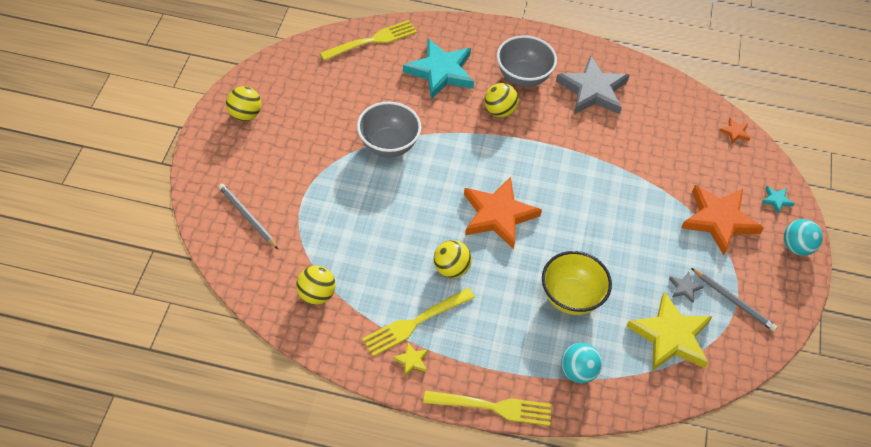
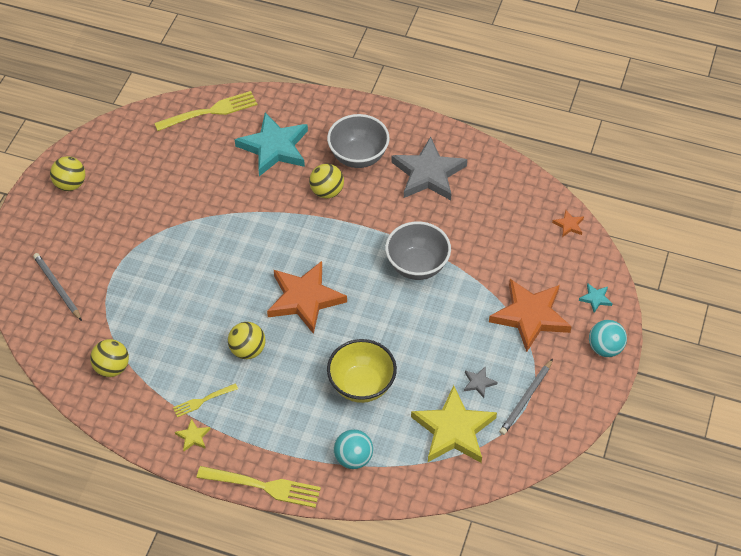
camera: 10 degrees right, 0 degrees up
(388, 145) = (207, 222): grey bowl -> grey bowl (417, 266)
(415, 323) = (203, 400): yellow fork -> yellow fork, size x0.56
(733, 301) = (526, 399): grey pencil -> grey pencil turned 75 degrees clockwise

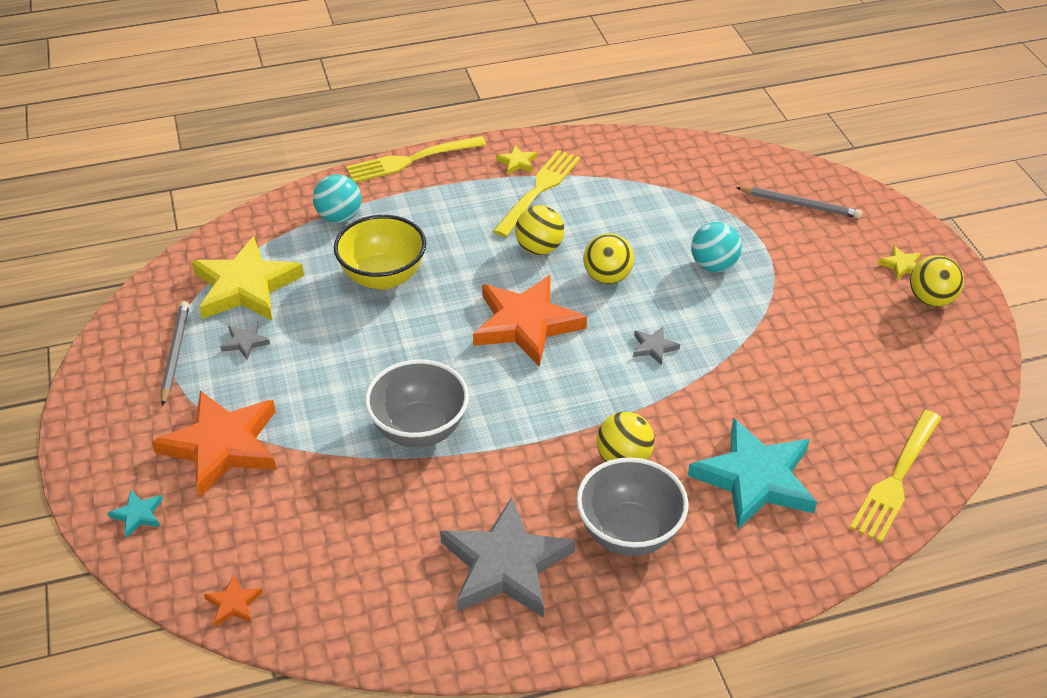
camera: 145 degrees right, 10 degrees down
(57, 212) = (901, 265): none -> yellow star
(112, 367) = (658, 173): yellow ball -> yellow ball (607, 277)
(203, 400) = (539, 190): yellow fork -> yellow fork, size x1.78
(249, 242) = (654, 347): none -> grey star
(605, 348) = (95, 458): turquoise ball -> turquoise ball (713, 265)

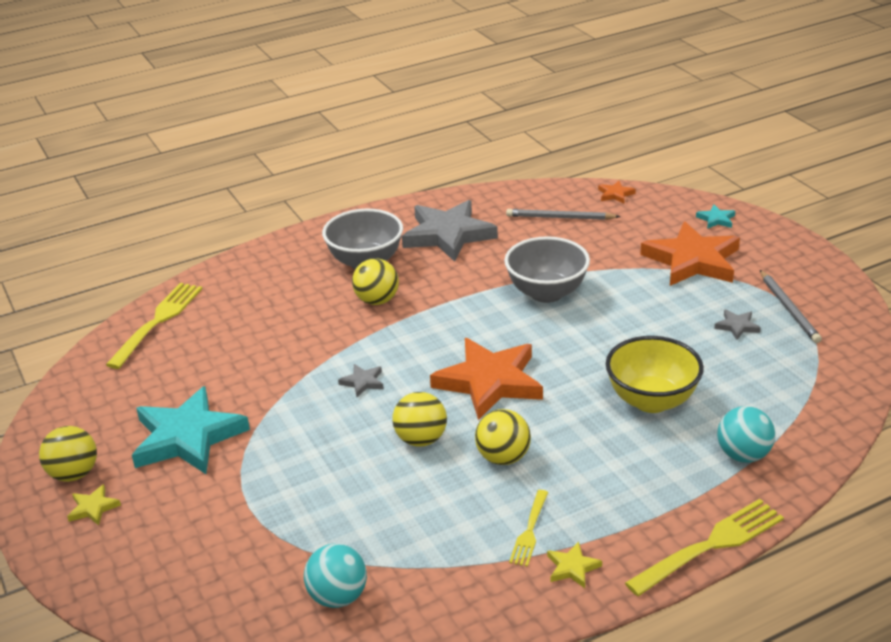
camera: 170 degrees right, 10 degrees down
(246, 286) = (779, 369): yellow star -> none
(539, 190) = (529, 531): yellow fork -> yellow fork, size x0.56
(713, 265) = (307, 471): turquoise ball -> turquoise ball (338, 596)
(755, 479) = (271, 305): turquoise star -> turquoise star (187, 437)
(800, 205) = (198, 569): grey pencil -> grey pencil (560, 218)

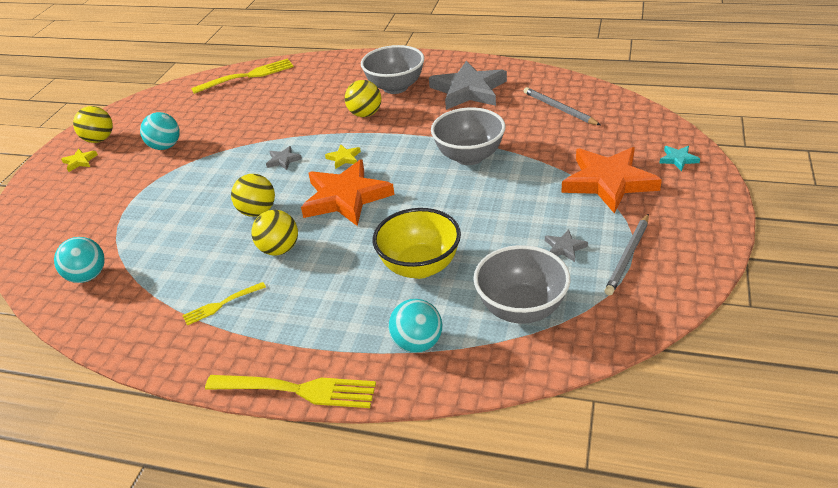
camera: 45 degrees right, 5 degrees up
(187, 437) = (165, 146): turquoise star -> turquoise ball
(572, 567) = (205, 344): yellow star -> yellow star (344, 158)
(615, 194) = (626, 108): orange star -> none
(776, 386) = (521, 309): none -> grey bowl

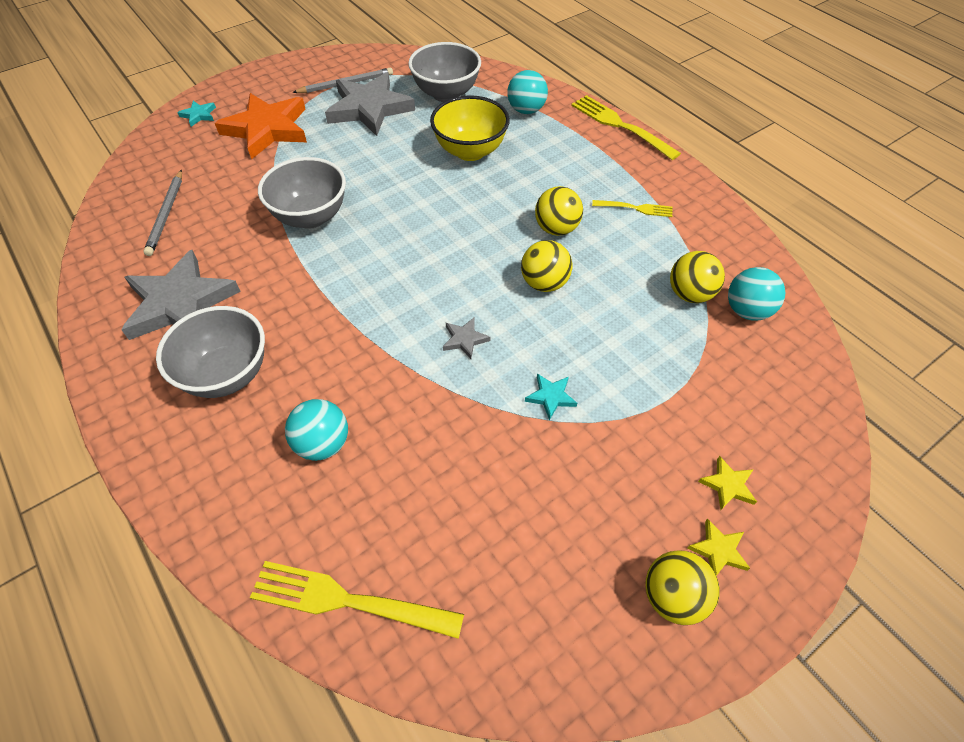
camera: 145 degrees left, 15 degrees up
(165, 146) = (581, 485): turquoise ball -> turquoise ball (323, 444)
(207, 165) = (551, 397): none -> turquoise star
(344, 158) = (407, 296): yellow star -> yellow star (728, 485)
(346, 197) = (455, 245): orange star -> none
(365, 114) = (313, 350): yellow ball -> yellow ball (690, 294)
(564, 248) = (369, 108): grey star -> grey star, size x2.42

